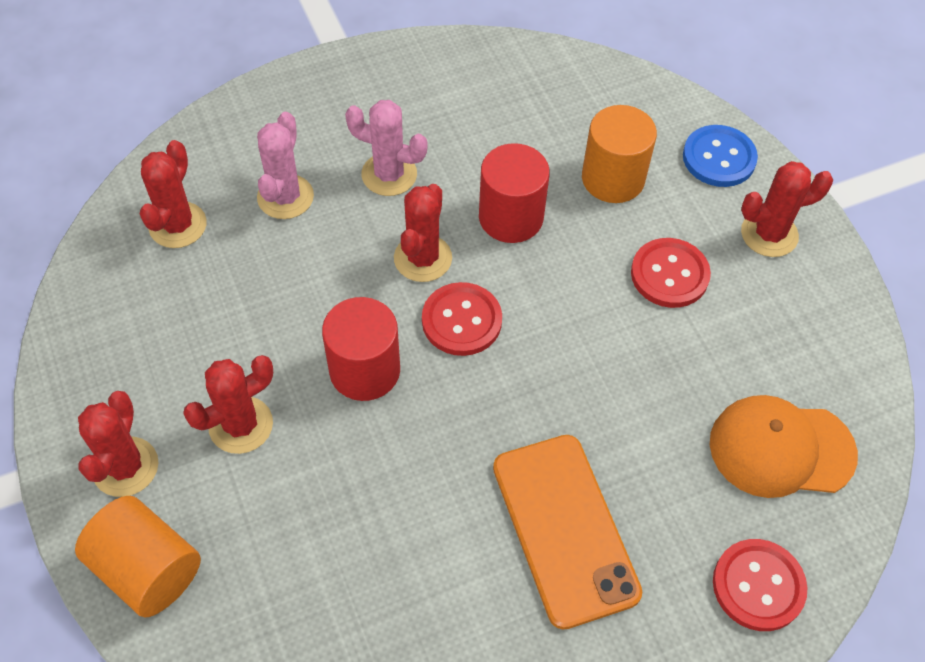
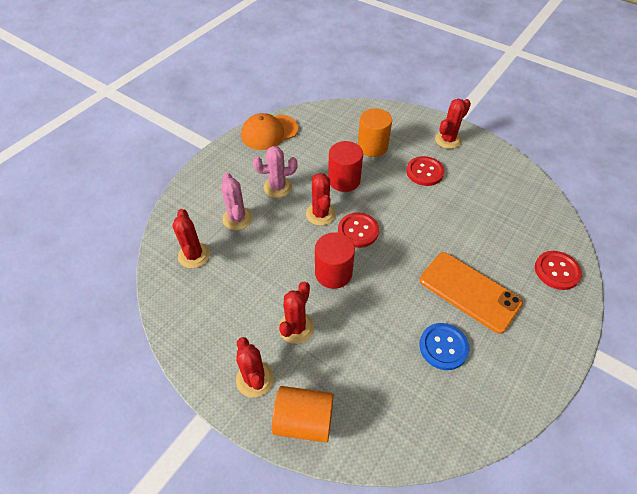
camera: 30 degrees left, 5 degrees down
(719, 158) = (406, 121): blue button -> blue button (443, 347)
(781, 448) = (519, 215): orange cap -> orange cap (269, 132)

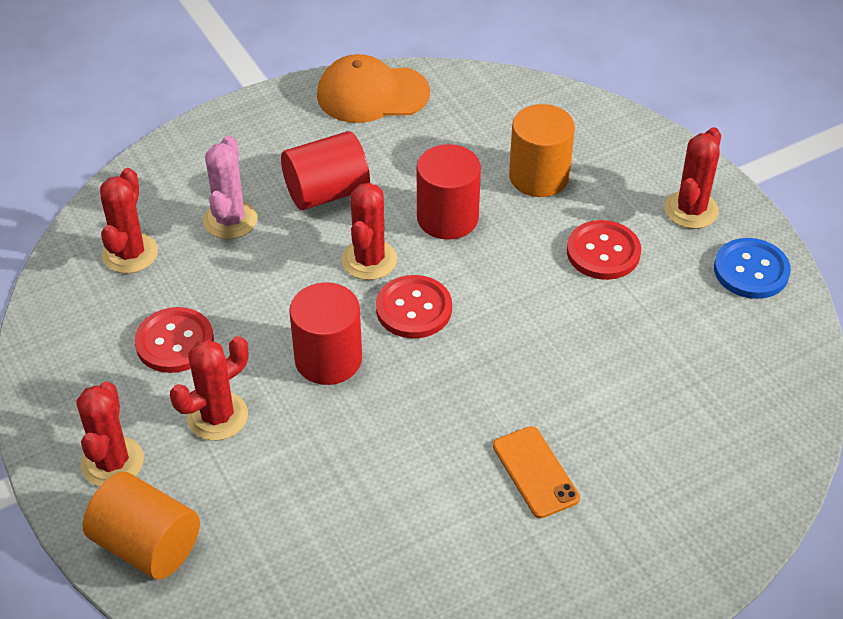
camera: 25 degrees right, 5 degrees down
(277, 187) = (326, 192): pink cactus -> red cylinder
(443, 347) = (428, 535): blue button -> blue button (751, 270)
(448, 140) = (691, 210): red cactus -> red cactus turned 45 degrees counterclockwise
(469, 291) = (535, 472): orange phone -> orange phone, size x0.57
(556, 271) = (720, 500): red button -> red button (174, 342)

